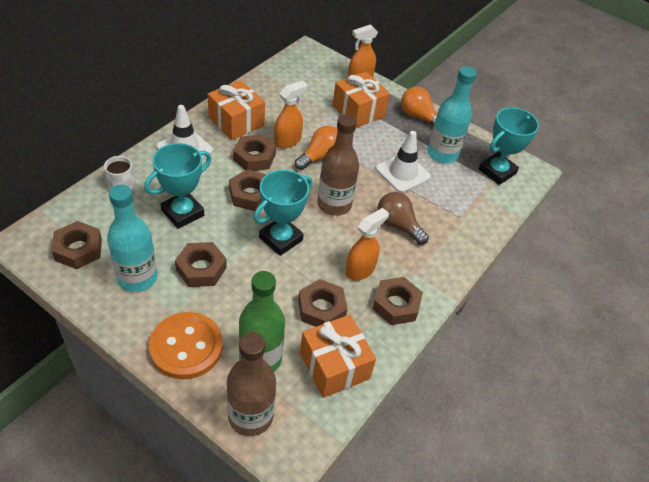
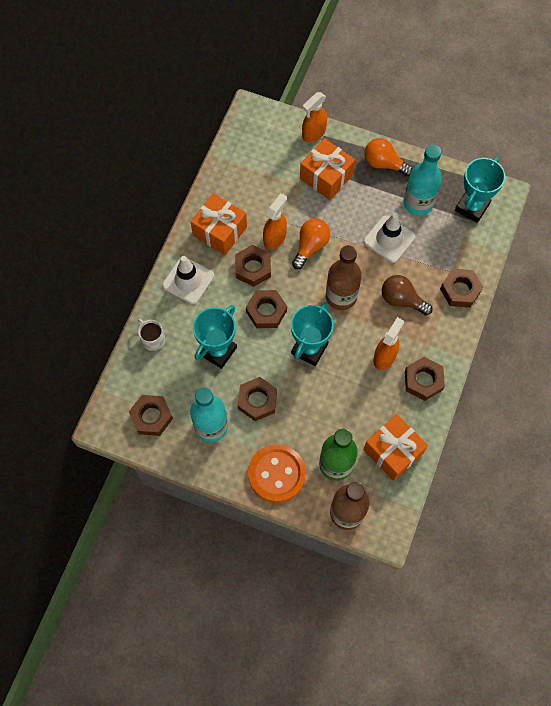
camera: 10 degrees left, 20 degrees up
(321, 308) = (366, 404): brown nut -> brown nut (460, 290)

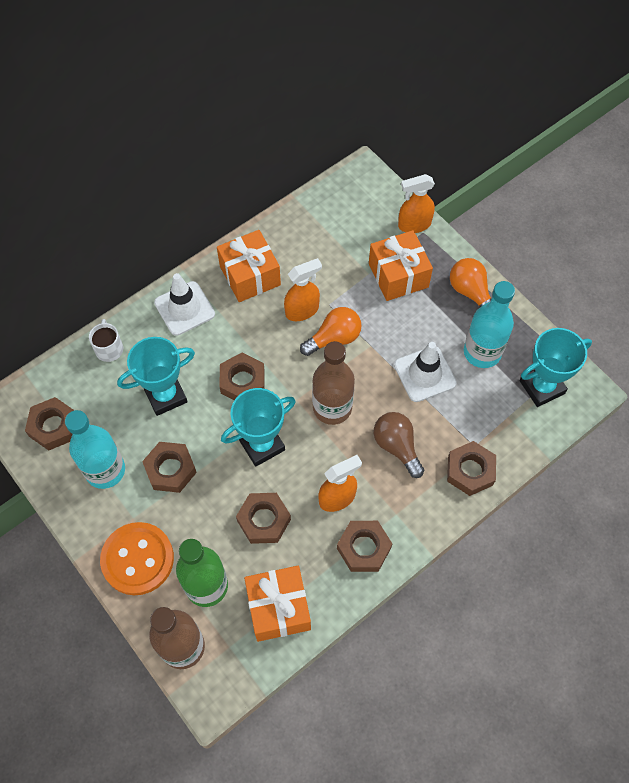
camera: 30 degrees right, 5 degrees down
(253, 268) = (259, 330): brown nut -> brown nut (264, 520)

